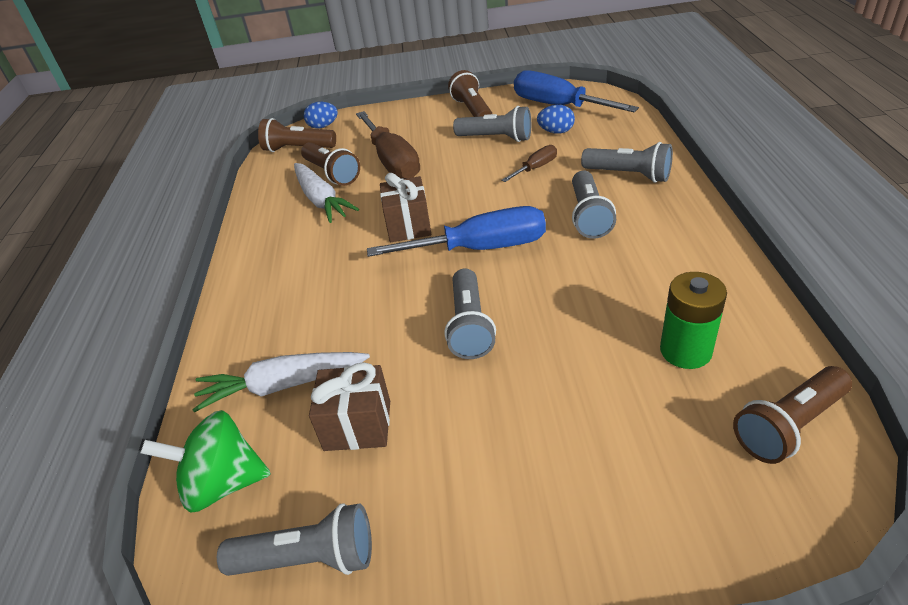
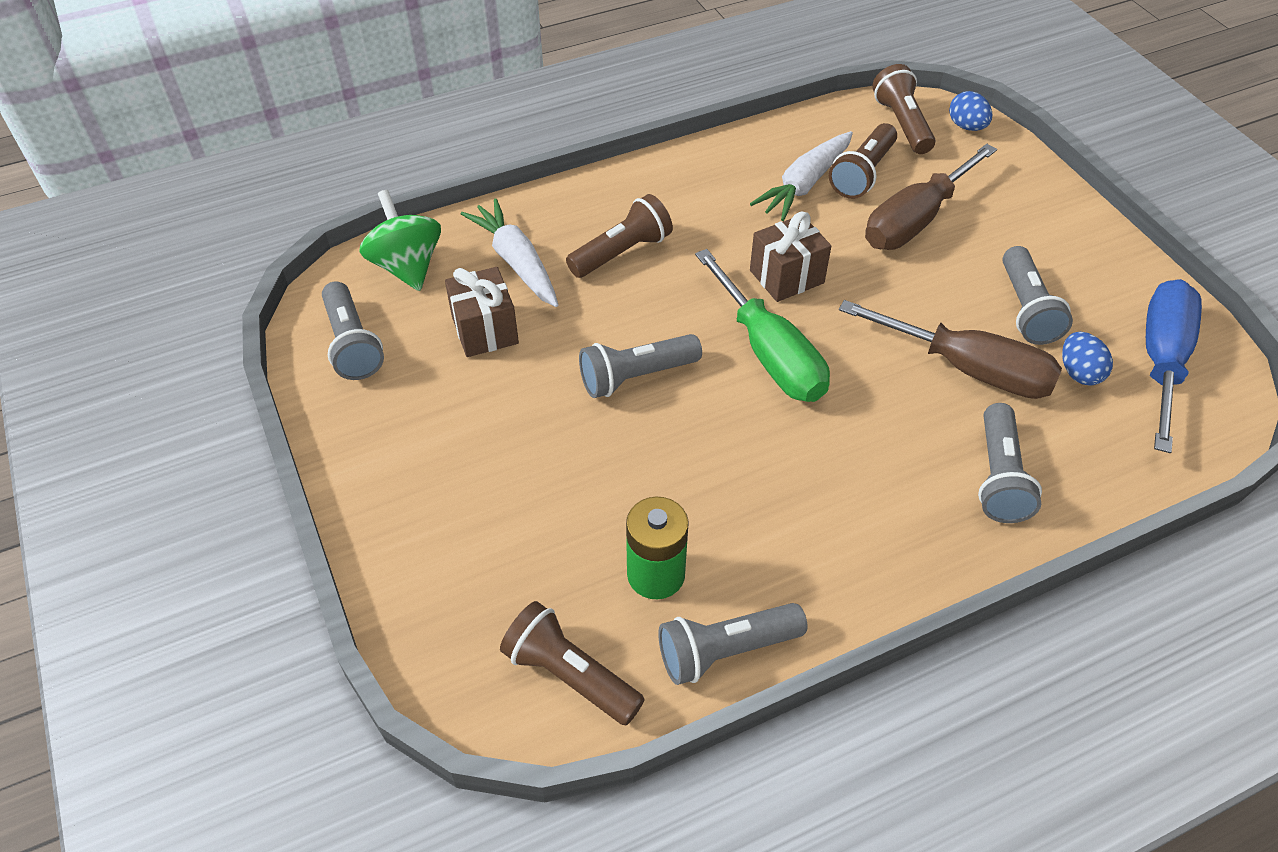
camera: 65 degrees right, 10 degrees up
(472, 110) = (1090, 264): brown flashlight -> brown flashlight (621, 252)
(481, 248) = (769, 354): blue screwdriver -> green screwdriver
(536, 168) = (968, 369): brown screwdriver -> brown screwdriver, size x2.06
(588, 216) = (878, 446): grey flashlight -> grey flashlight (726, 651)

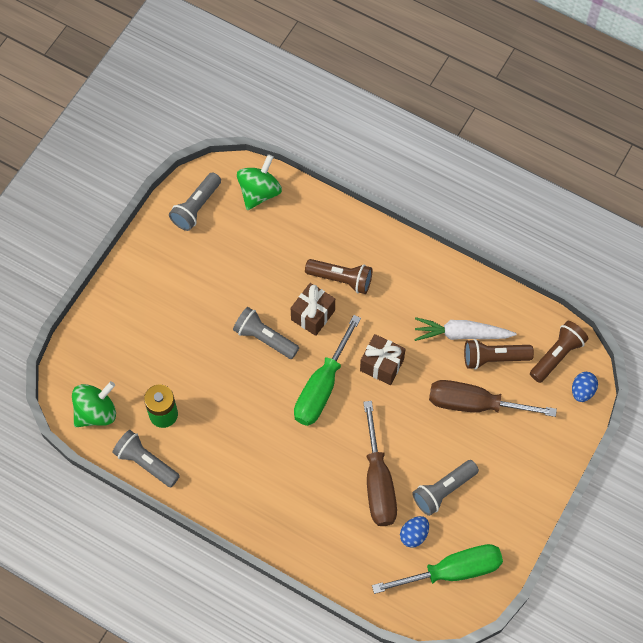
camera: 55 degrees right, 15 degrees up
(485, 330) = (245, 255): brown gift -> brown gift (313, 315)
(516, 262) = (298, 237): white carrot -> none
(570, 675) = (96, 412): brown flashlight -> green spinning top
(999, 477) = (316, 527): grey flashlight -> none
(1161, 360) = (452, 571): blue screwdriver -> green screwdriver

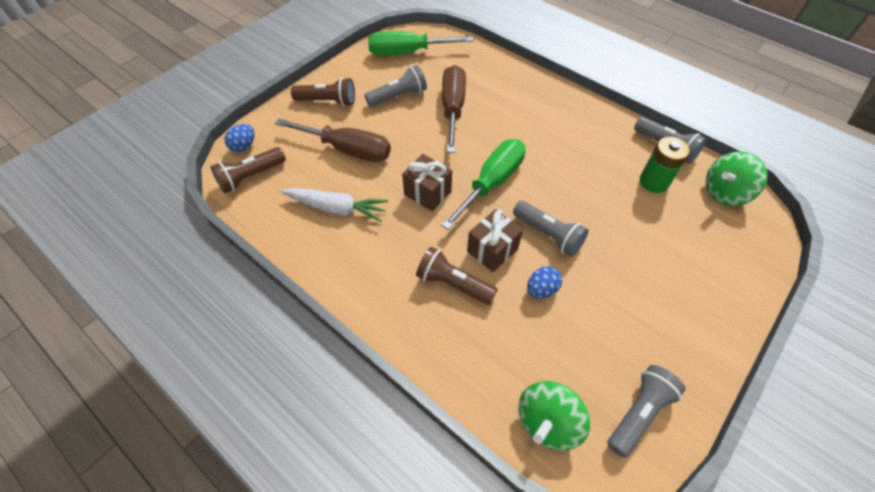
camera: 170 degrees left, 10 degrees down
(414, 535) = (431, 74): blue egg -> blue egg (541, 289)
(494, 358) = (313, 183): brown flashlight -> brown flashlight (327, 101)

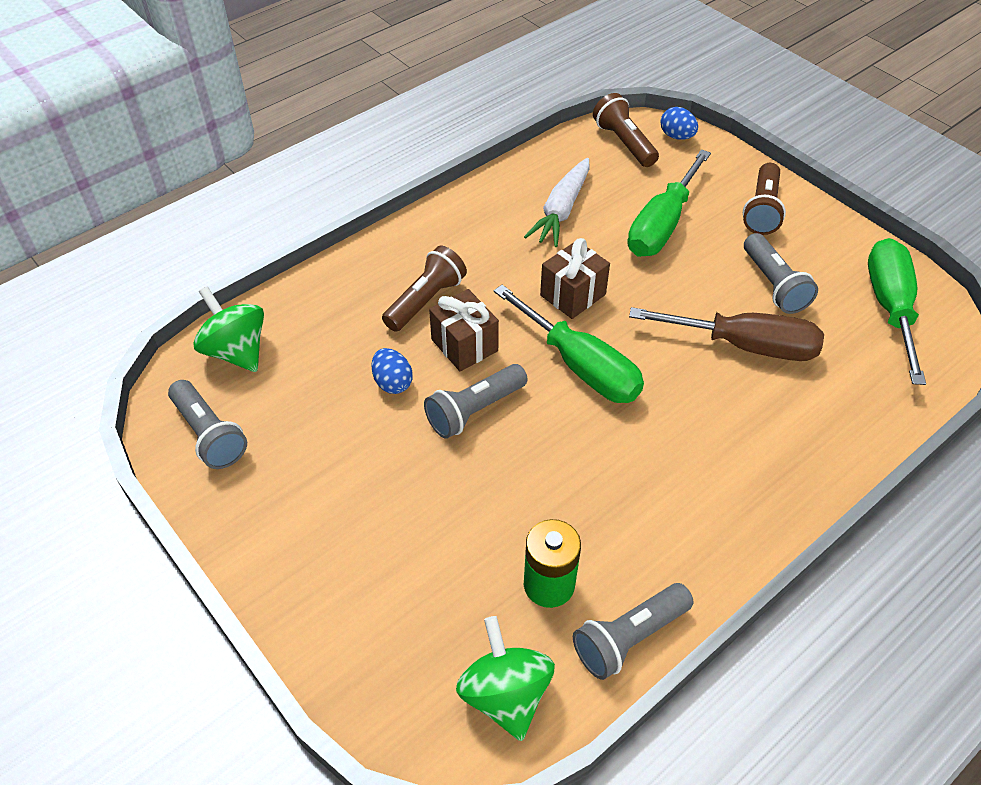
camera: 100 degrees right, 5 degrees down
(348, 150) = (661, 225): brown screwdriver -> green screwdriver

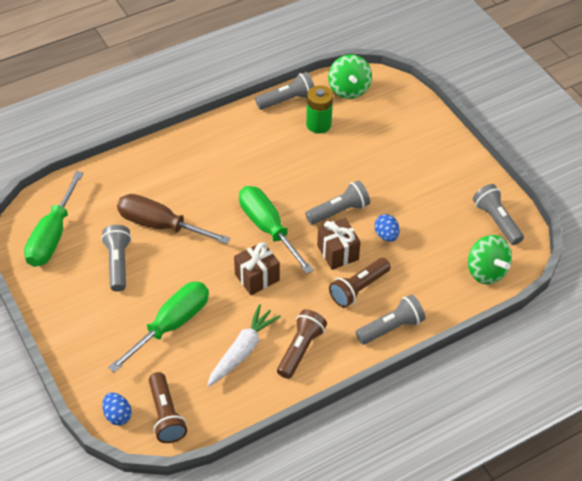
camera: 170 degrees left, 0 degrees up
(375, 260) = (391, 327): none -> grey flashlight
(762, 210) = (90, 326): brown flashlight -> brown flashlight (300, 349)

